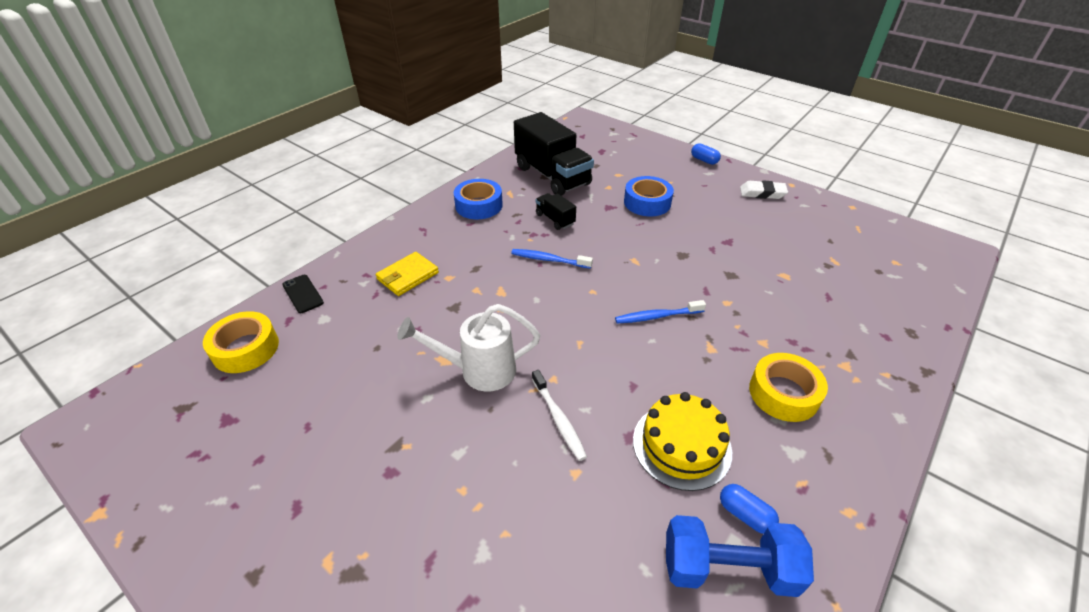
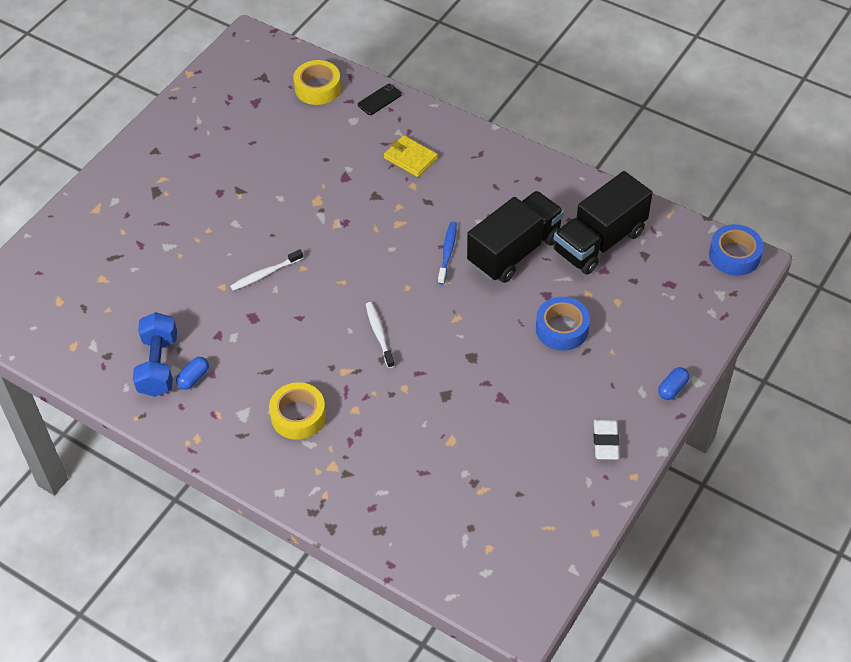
camera: 85 degrees right, 10 degrees up
(479, 205) = (528, 188): blue tape -> blue tape (734, 255)
(479, 370) = (307, 223): white watering can -> none
(555, 219) = (514, 251): black truck -> black truck, size x2.18
(657, 316) = (379, 334): blue toothbrush -> white toothbrush
(681, 445) = (246, 346): yellow cake -> none

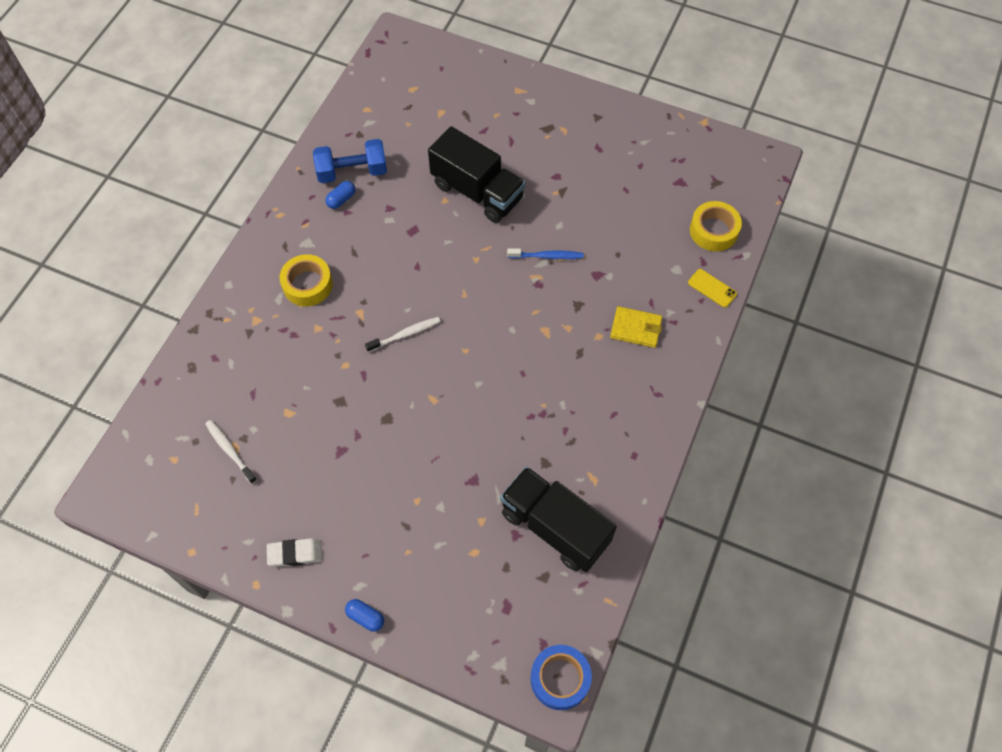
camera: 80 degrees right, 10 degrees up
(193, 378) = (341, 199): blue capsule -> blue capsule turned 75 degrees counterclockwise
(265, 274) = (464, 230): white toothbrush -> white toothbrush (230, 450)
(379, 99) = (712, 288): black phone -> yellow phone
(410, 158) = (636, 328): yellow wallet -> yellow wallet turned 75 degrees clockwise
(447, 252) = (515, 380): blue toothbrush -> blue toothbrush (547, 256)
(514, 251) = (527, 443): black truck -> black truck (477, 191)
(562, 329) = (431, 499): blue tape -> none

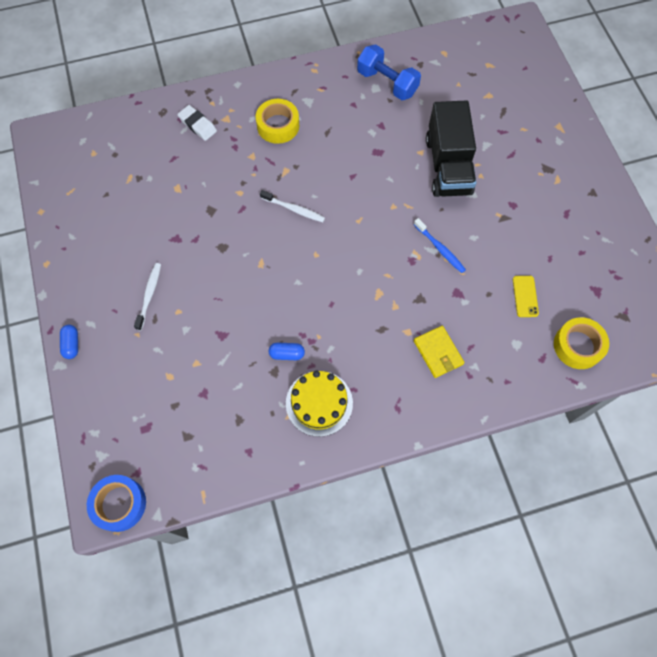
camera: 50 degrees right, 5 degrees up
(230, 450) = (124, 177): white toothbrush -> white toothbrush (149, 295)
(295, 554) = (83, 269): white eraser -> white eraser (197, 125)
(341, 199) = (359, 94): blue capsule -> blue capsule (287, 354)
(555, 527) = (230, 415): black truck -> none
(603, 449) = (319, 403): none -> yellow cake
(712, 288) = (525, 382): yellow phone -> yellow phone (525, 296)

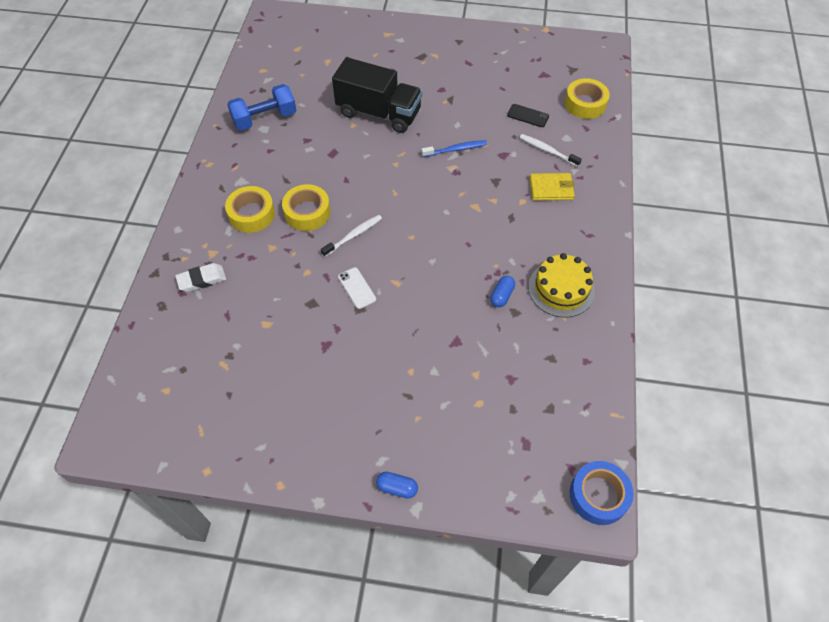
camera: 65 degrees left, 10 degrees down
(149, 295) = (378, 391): white toothbrush -> white toothbrush (547, 150)
(241, 236) = (357, 288): none -> white phone
(301, 164) = (307, 212): none -> yellow tape
(525, 296) = (528, 116): yellow phone -> black phone

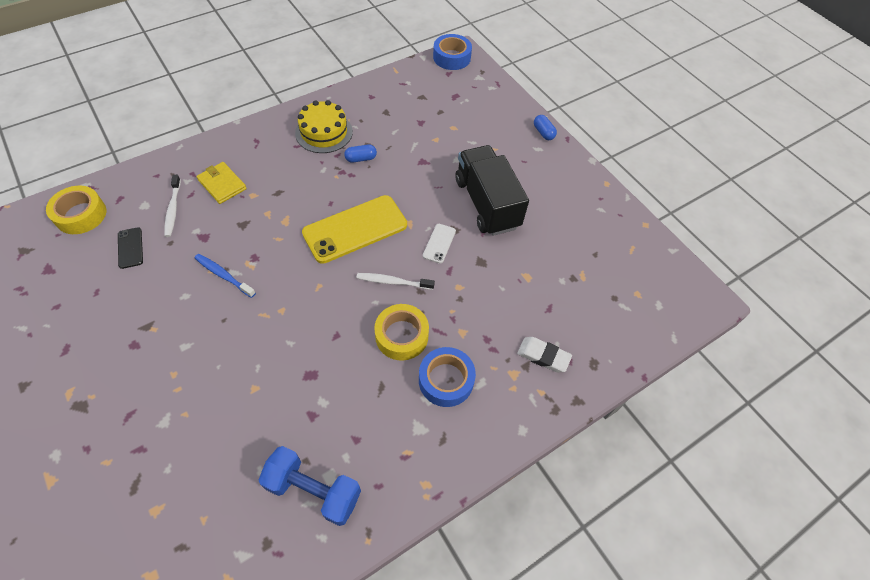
camera: 135 degrees left, 0 degrees up
(252, 214) = (446, 380): yellow tape -> blue tape
(379, 113) = (217, 377): black truck -> black truck (487, 203)
(425, 243) = (355, 229): none -> yellow phone

